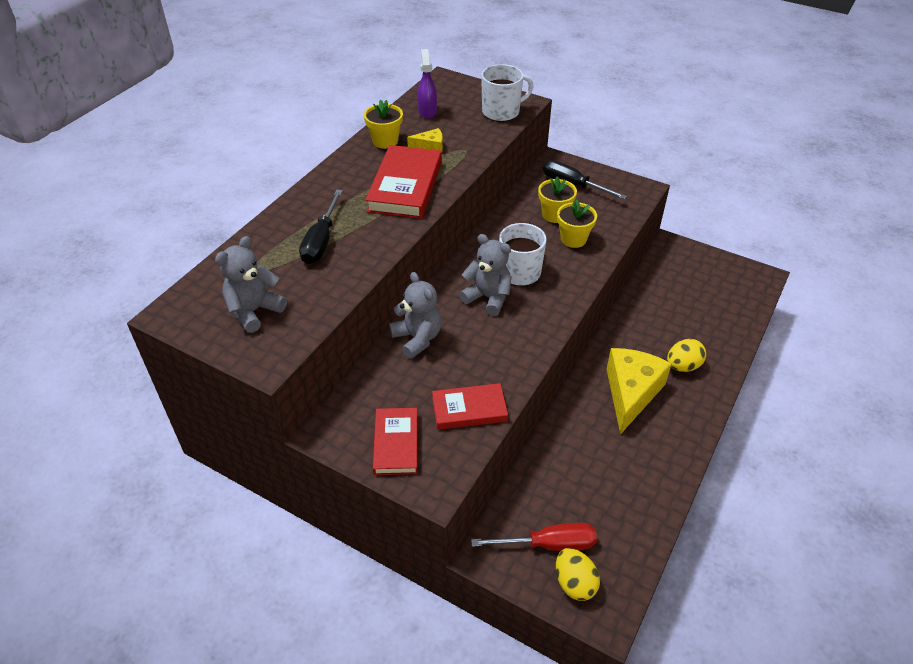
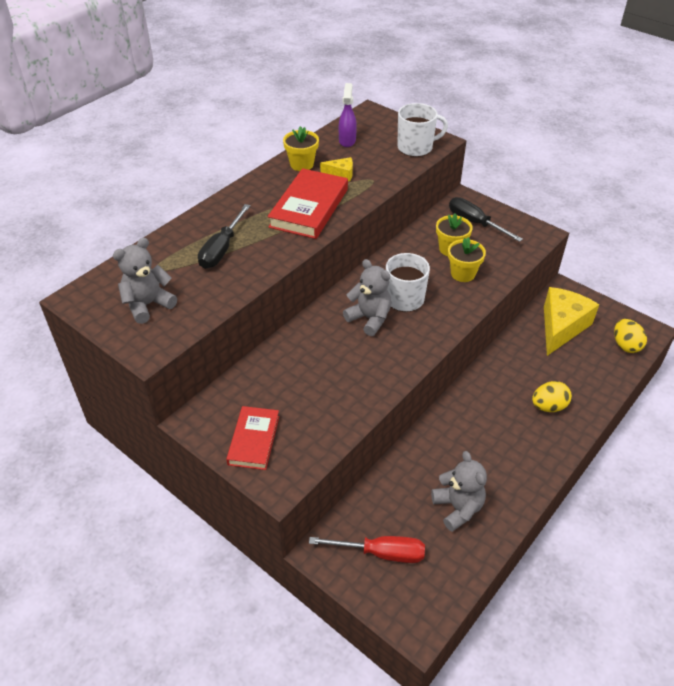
camera: 10 degrees right, 0 degrees up
(417, 338) = (296, 348): grey teddy bear -> grey teddy bear (458, 508)
(469, 409) = (327, 418): red book -> none
(574, 583) = (396, 592): yellow egg -> yellow egg (625, 345)
(631, 393) = (492, 425): yellow cheese -> yellow cheese (561, 327)

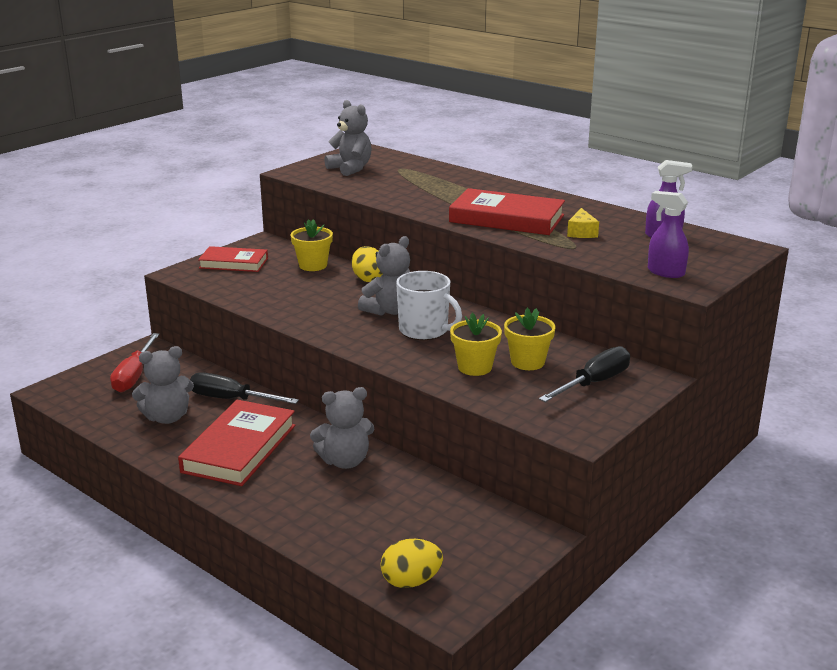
camera: 90 degrees right, 20 degrees down
(222, 249) = (429, 188): black screwdriver -> black screwdriver (231, 399)
(302, 164) = (596, 214): yellow flower pot -> yellow flower pot (313, 265)
(416, 147) = (665, 272): white mug -> purple spray bottle
(498, 447) = (239, 448): none -> red book
(504, 381) = (345, 461): none -> grey teddy bear
(548, 406) = (296, 491): yellow egg -> yellow egg (368, 279)
(561, 327) = (451, 522): yellow cheese -> none

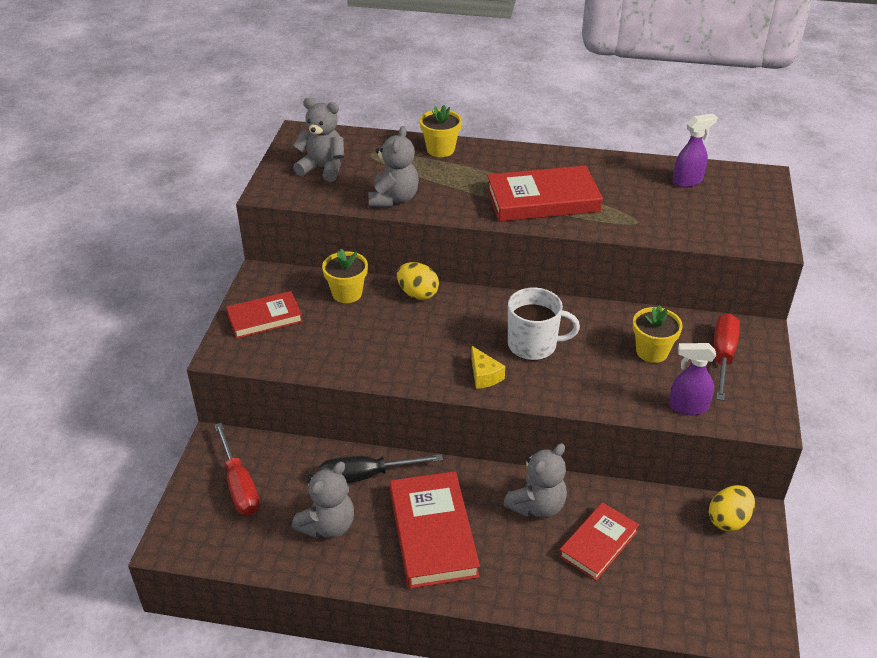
camera: 30 degrees left, 15 degrees up
(368, 502) = (598, 544): none -> red book
(389, 311) = (478, 330): grey teddy bear -> grey teddy bear (394, 199)
(411, 581) = (709, 613): yellow egg -> yellow egg (728, 520)
(475, 367) = (618, 376): yellow flower pot -> yellow flower pot (440, 150)
(581, 232) = (622, 199): yellow cheese -> yellow cheese (484, 376)
(594, 383) = (722, 356): black screwdriver -> red screwdriver
(665, 272) = (736, 231): purple spray bottle -> purple spray bottle (687, 407)

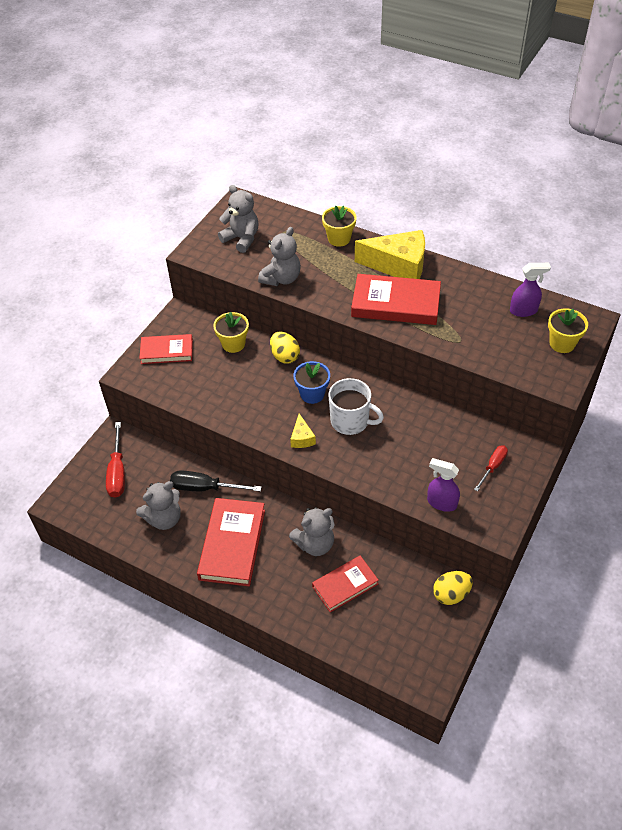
camera: 20 degrees right, 10 degrees up
(472, 326) = (312, 394): none -> blue flower pot
(524, 163) = (398, 265): none -> yellow cheese
(652, 351) = (438, 449): yellow flower pot -> yellow flower pot (562, 343)
(722, 356) = (493, 467): red screwdriver -> red screwdriver, size x0.63

